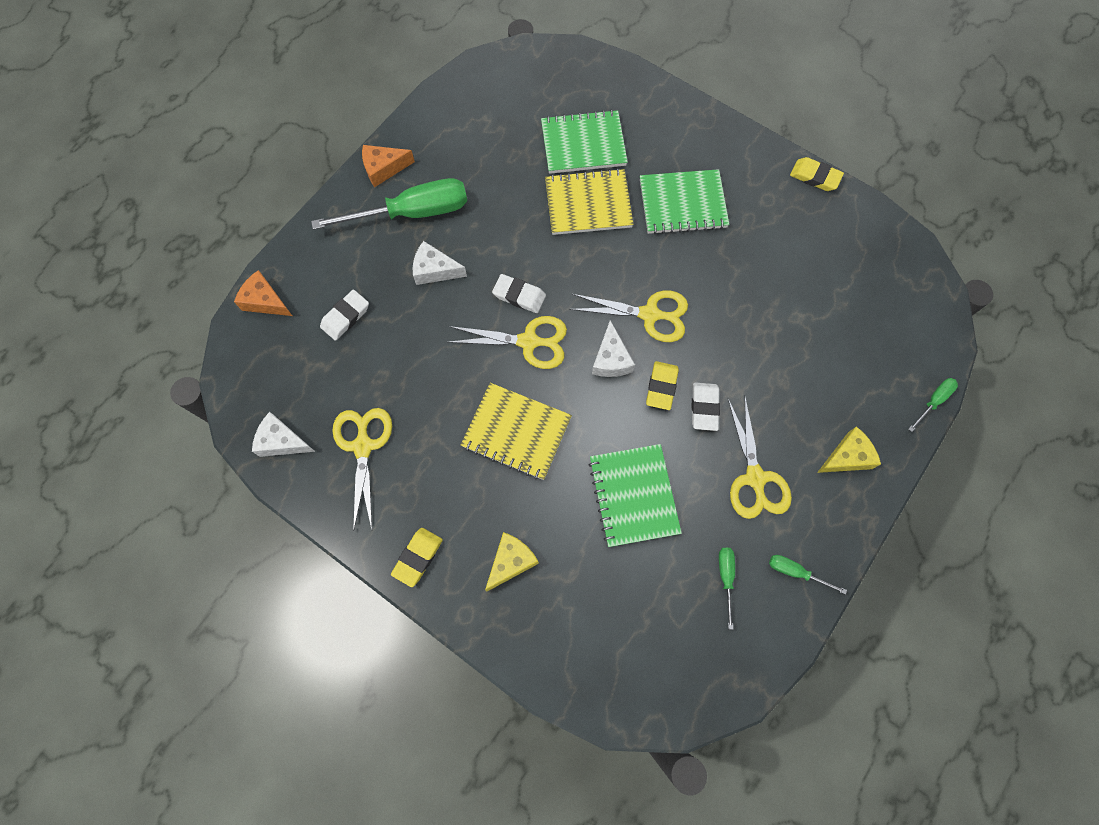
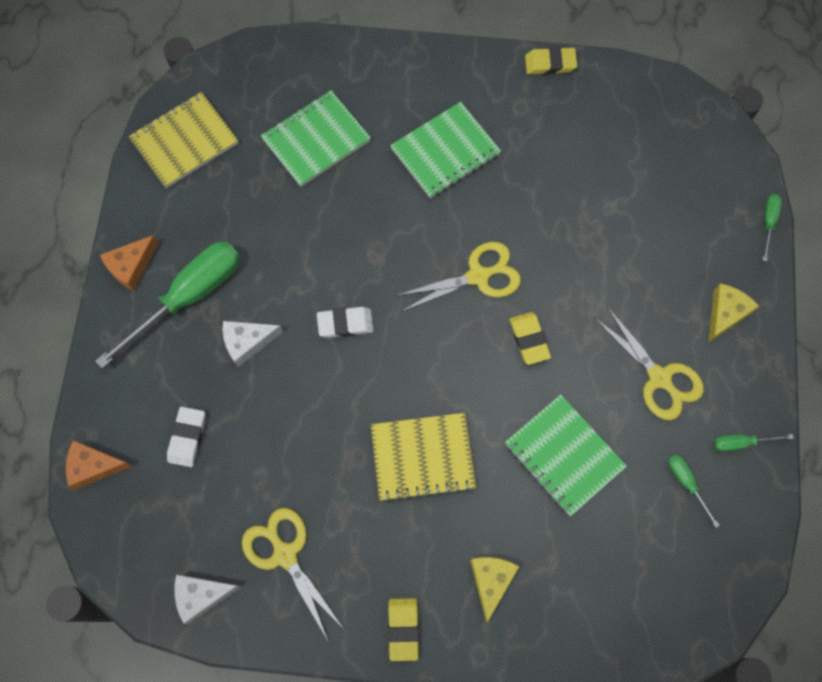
camera: 30 degrees left, 0 degrees up
(528, 342) = (381, 364): yellow scissors -> none
(588, 204) = (356, 198): yellow notebook -> yellow notebook (184, 141)
(611, 359) = (468, 338): white cheese -> none
(704, 407) = (578, 338): white eraser -> none

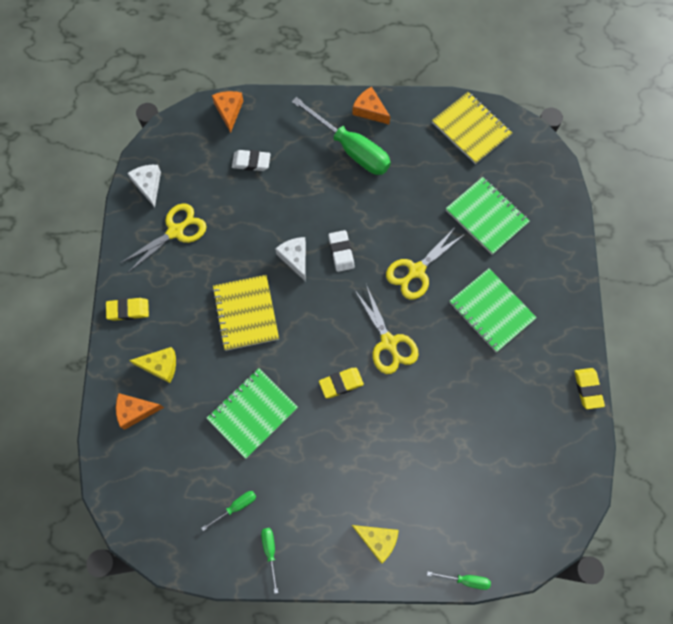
camera: 85 degrees right, 0 degrees up
(247, 343) = (321, 190): white cheese -> white cheese (295, 258)
(555, 618) = (135, 411): none -> orange cheese
(659, 378) = (318, 485): yellow scissors -> yellow scissors (416, 271)

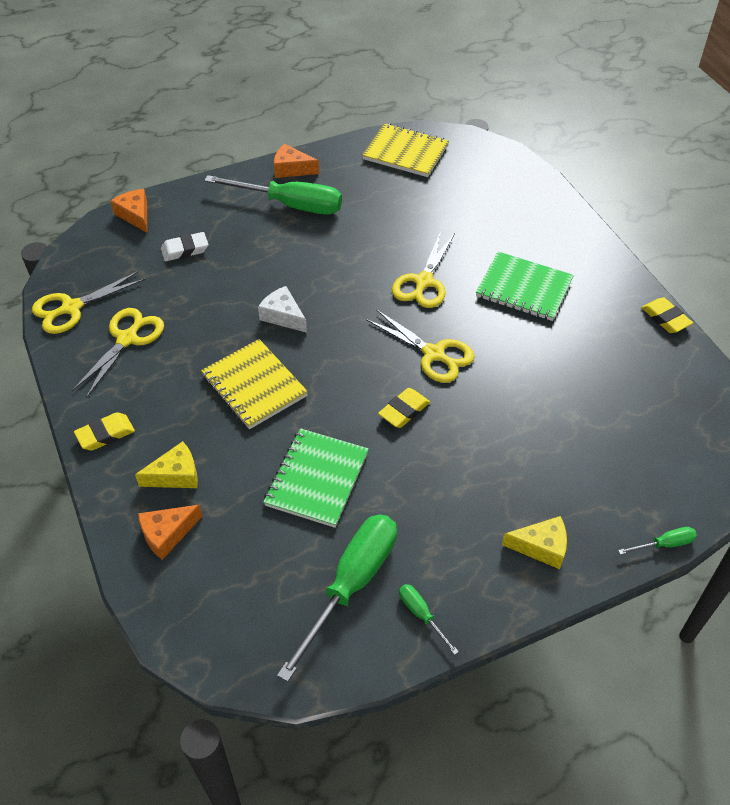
camera: 25 degrees left, 20 degrees down
(148, 185) = (72, 308): white cheese -> yellow scissors
(236, 507) = (351, 584): green screwdriver -> green screwdriver, size x2.29
(341, 252) = (332, 293): white eraser -> none
(486, 216) = (467, 214): green notebook -> none

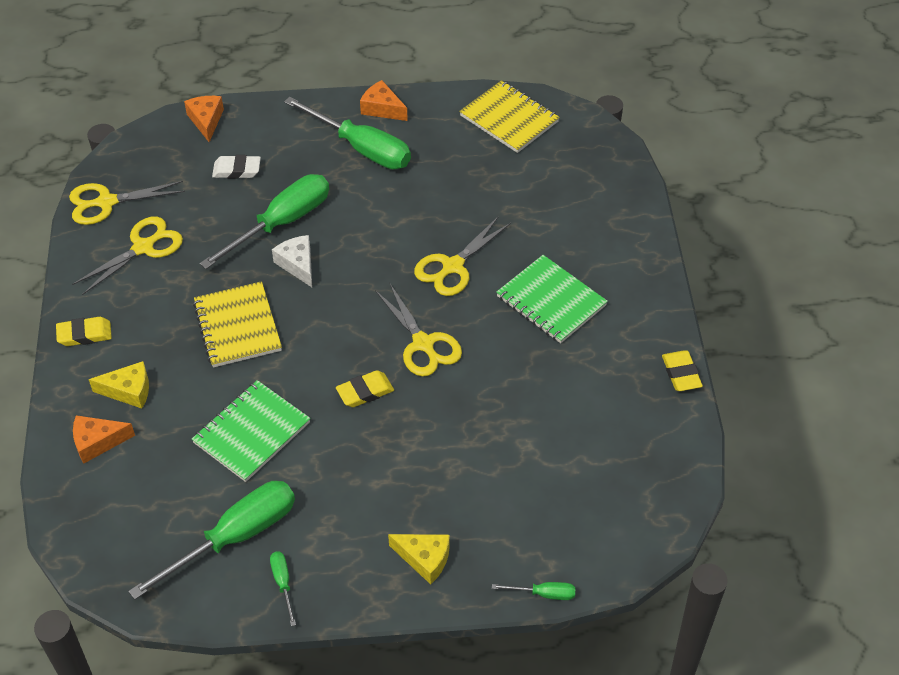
camera: 20 degrees right, 0 degrees up
(250, 284) = (282, 223): none -> green screwdriver

